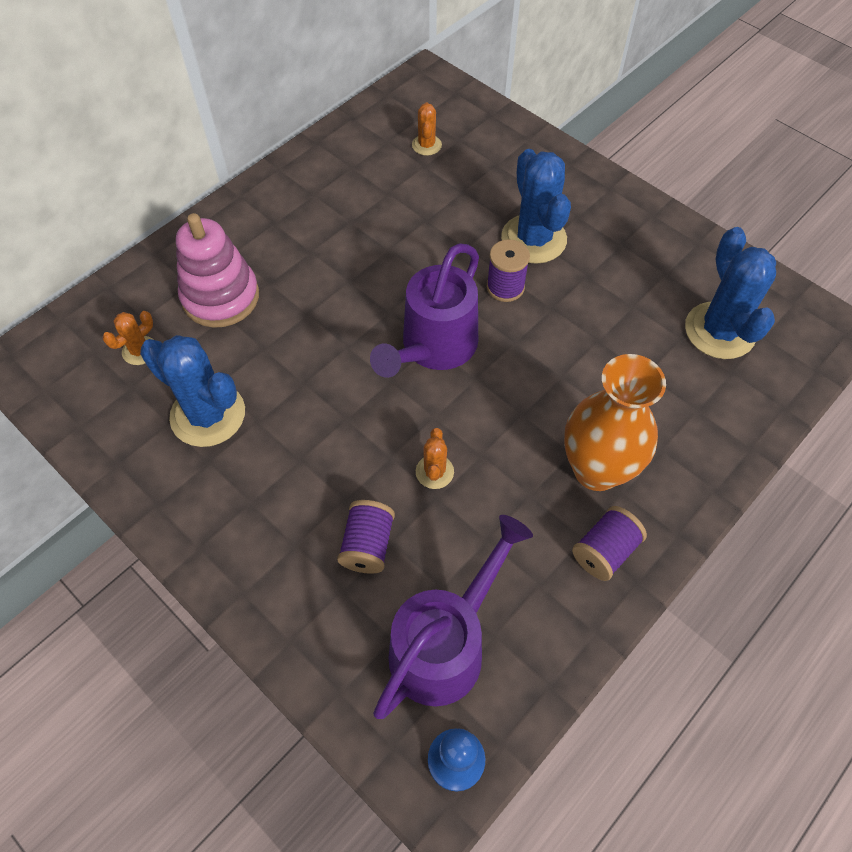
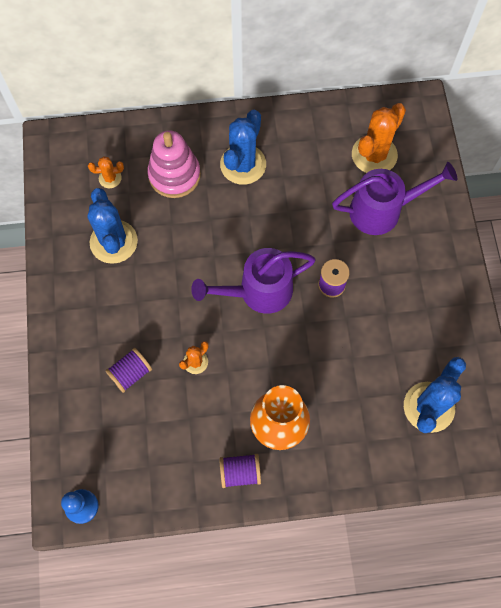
camera: 40 degrees right, 10 degrees up
(426, 145) = (374, 155): orange cactus -> orange cactus, size x2.02
(445, 643) = (124, 451): purple watering can -> purple watering can (383, 210)
(533, 239) = (377, 266): blue cactus -> blue cactus (243, 164)

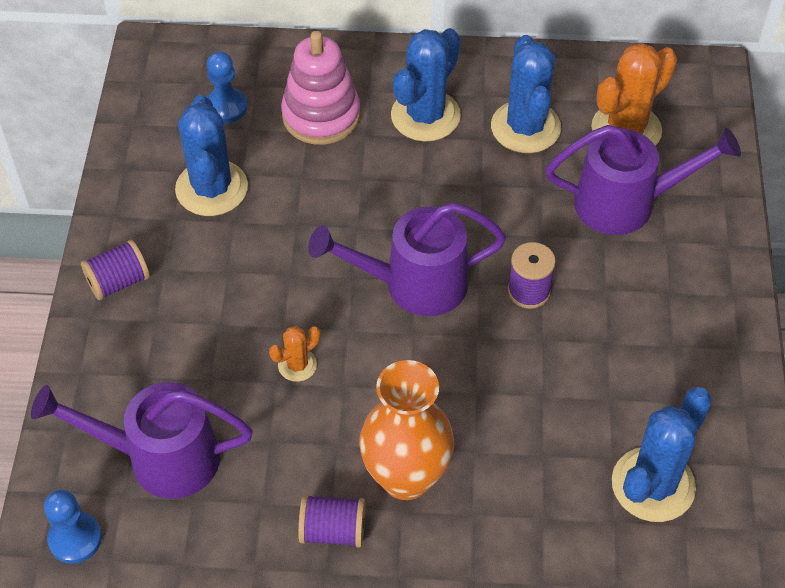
camera: 10 degrees right, 15 degrees down
(110, 178) = (226, 107): orange cactus -> blue pawn
(122, 442) = (159, 458): none -> purple watering can
(130, 373) = (195, 366): purple spool -> purple spool (118, 282)
(309, 163) = (525, 127): none -> blue cactus

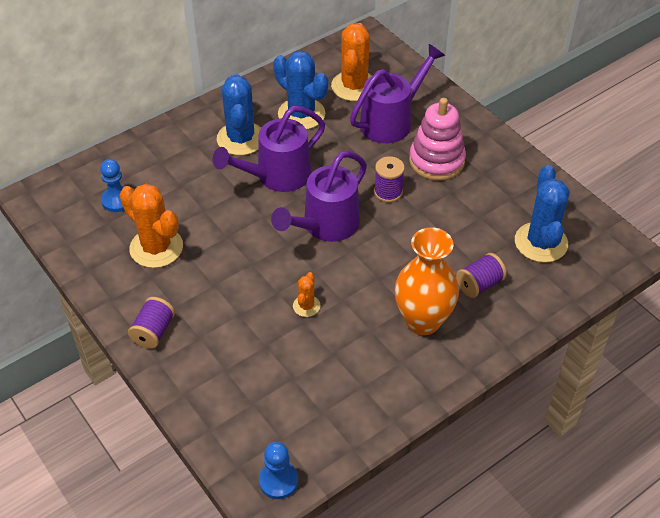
camera: 40 degrees left, 5 degrees down
(159, 458) = (281, 405): purple watering can -> purple watering can (276, 176)
(211, 188) = (156, 248): blue cactus -> orange cactus
(321, 115) = (180, 172): pink stacking toy -> pink stacking toy (436, 161)
(333, 531) = (414, 373): purple spool -> purple spool (479, 284)

